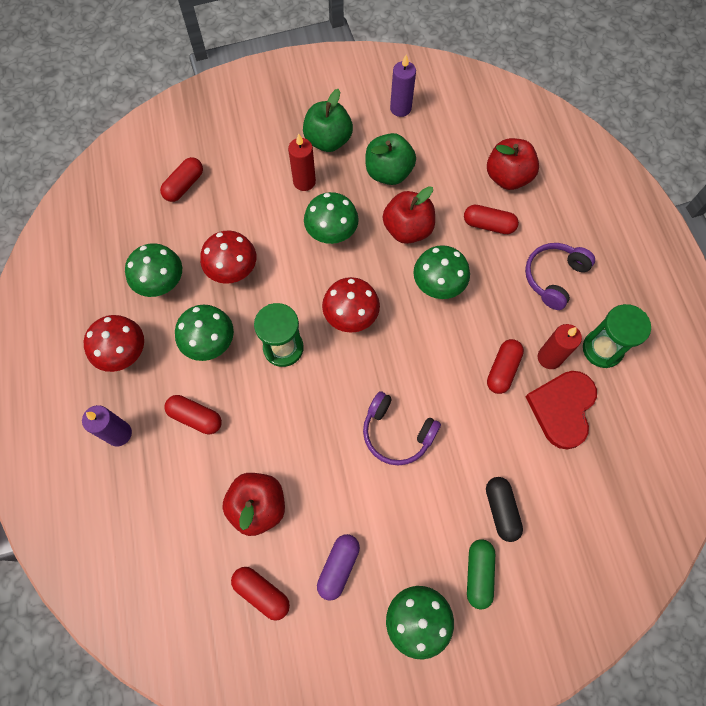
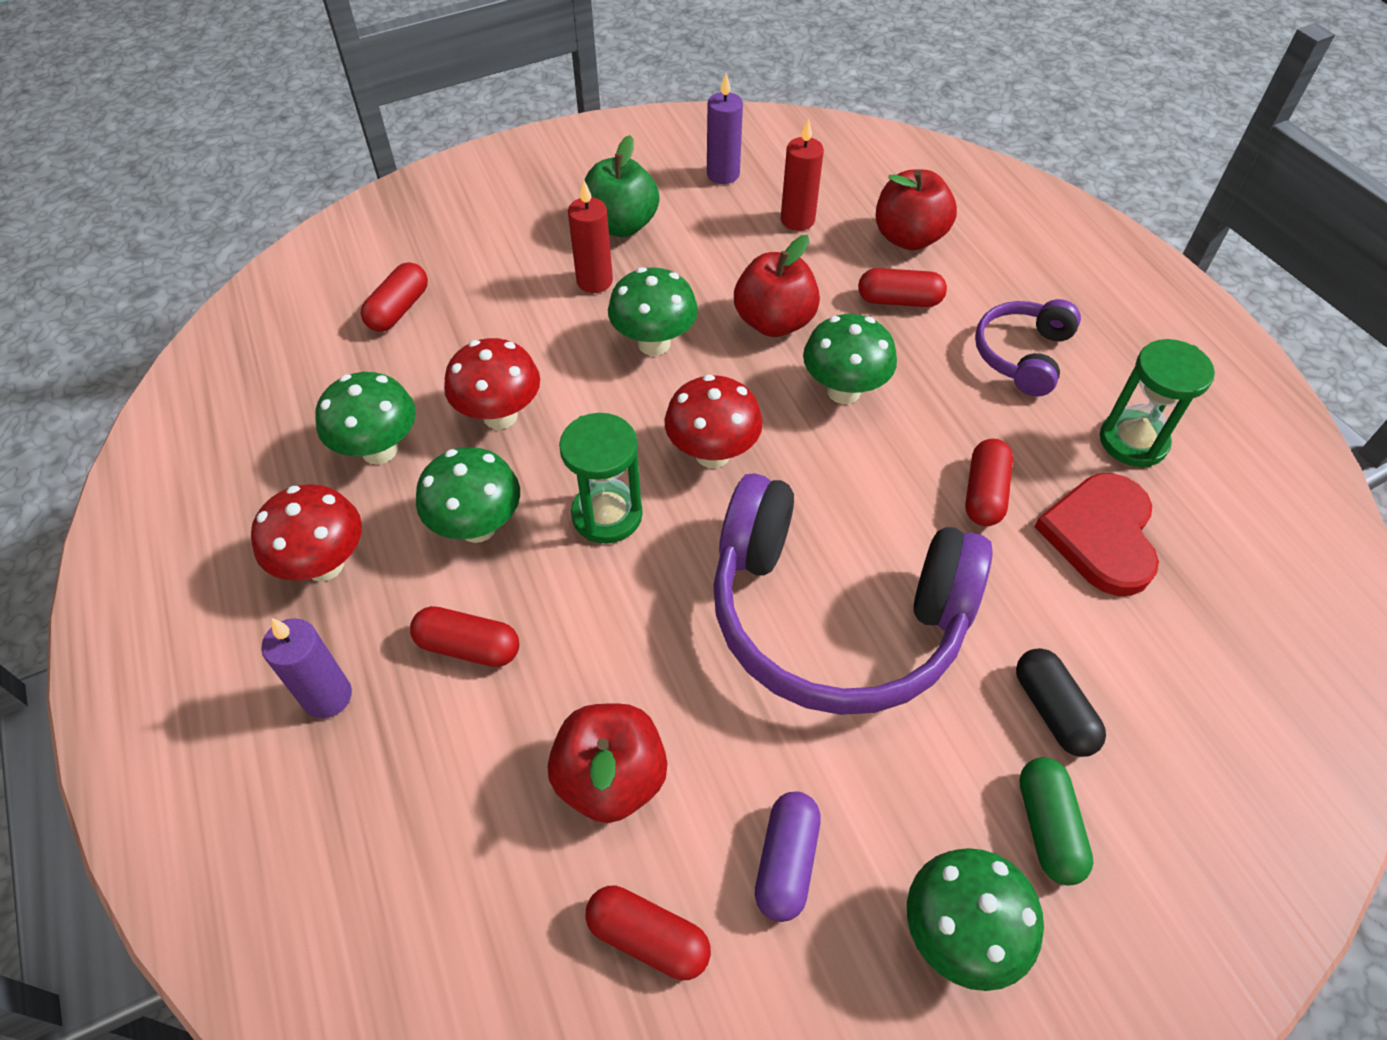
camera: 10 degrees left, 15 degrees down
(388, 172) = (725, 254): green apple -> none
(396, 433) = (834, 616): purple headphones -> purple headphones, size x2.02
(549, 358) = (1054, 465): red candle -> red candle (797, 220)

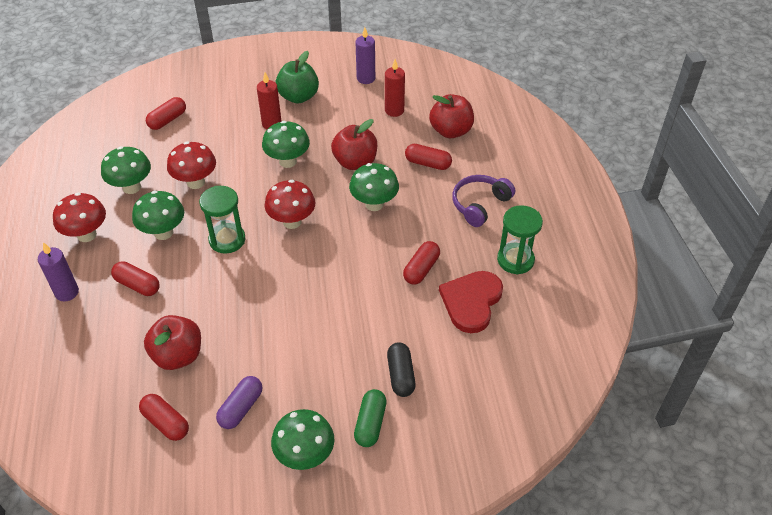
camera: 15 degrees right, 5 degrees down
(834, 616) = (315, 310): purple headphones -> none

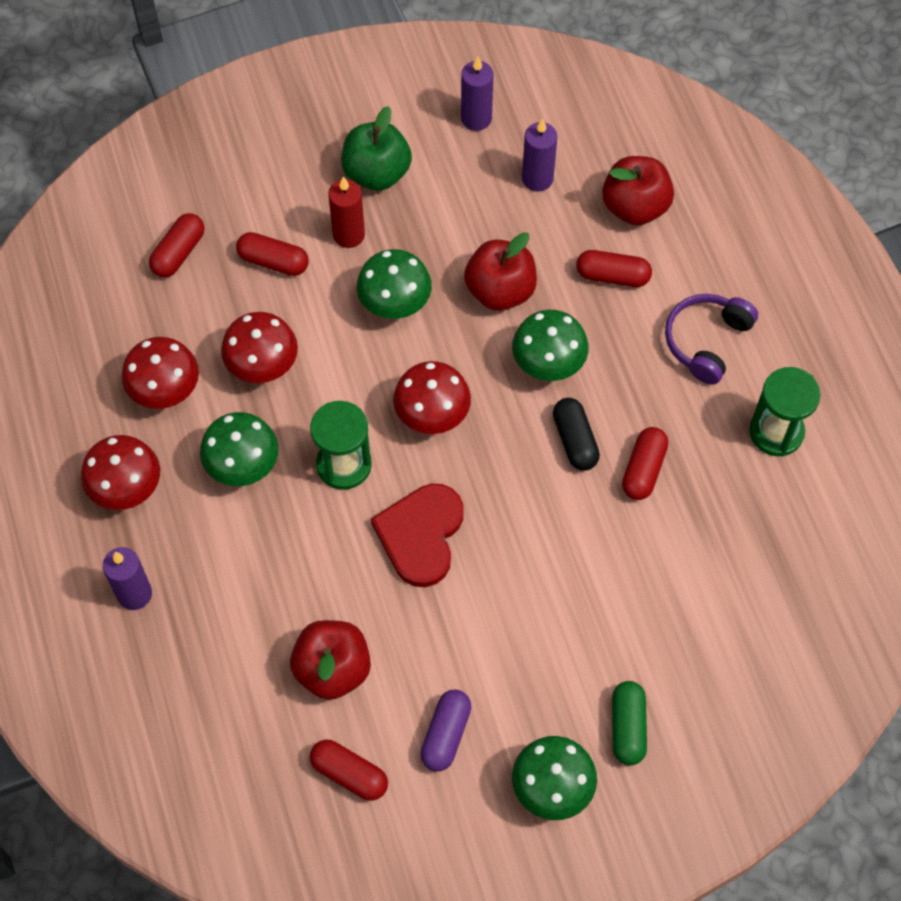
camera: 10 degrees left, 15 degrees up
(131, 187) = (166, 392): green mushroom -> red mushroom
(137, 285) = (235, 564): red capsule -> red capsule (273, 261)
(394, 110) = (537, 179): red candle -> purple candle
(400, 375) = (652, 647): black capsule -> black capsule (575, 440)
(471, 302) = (726, 513): red heart -> red heart (421, 535)

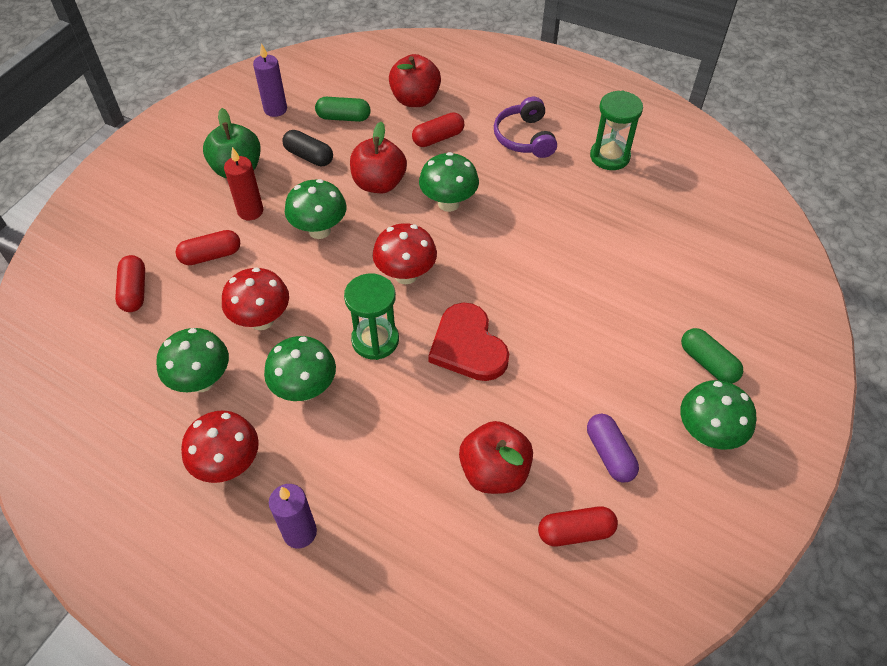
camera: 40 degrees left, 10 degrees down
(166, 392) = (202, 381): red mushroom -> green mushroom
(537, 179) = (343, 117): purple candle -> green capsule
(575, 440) = (506, 231): black capsule -> black capsule (309, 156)
(643, 469) = (561, 220): red capsule -> none

